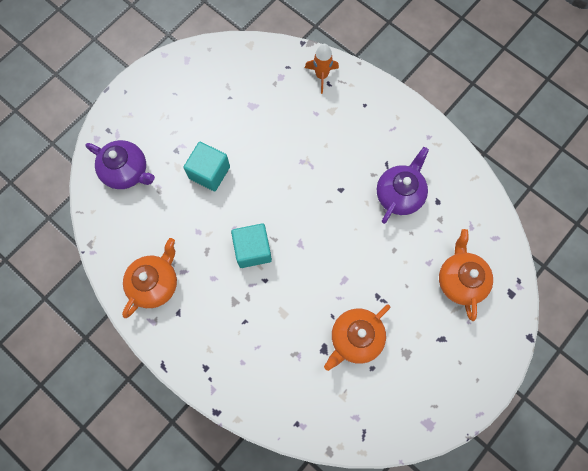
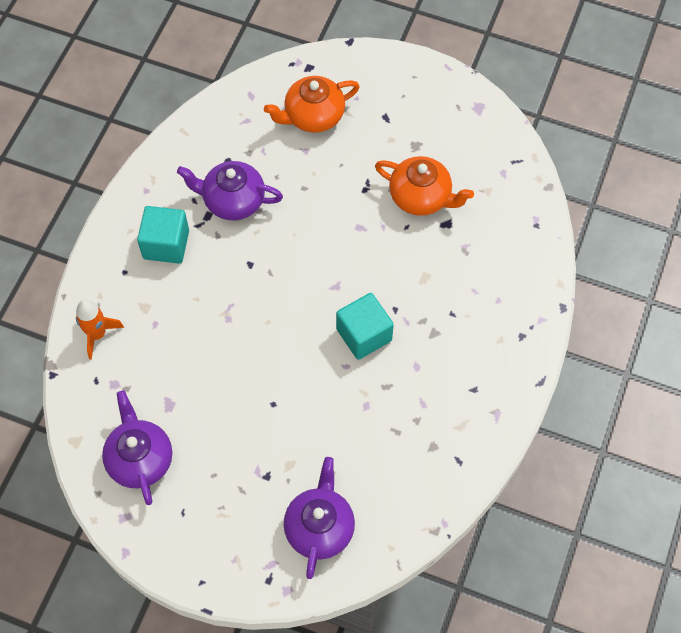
camera: 110 degrees left, 10 degrees down
(155, 283) = (450, 430): orange teapot -> none
(209, 172) = (283, 422): turquoise cube -> turquoise cube (166, 244)
(221, 78) = (140, 459): none -> purple teapot

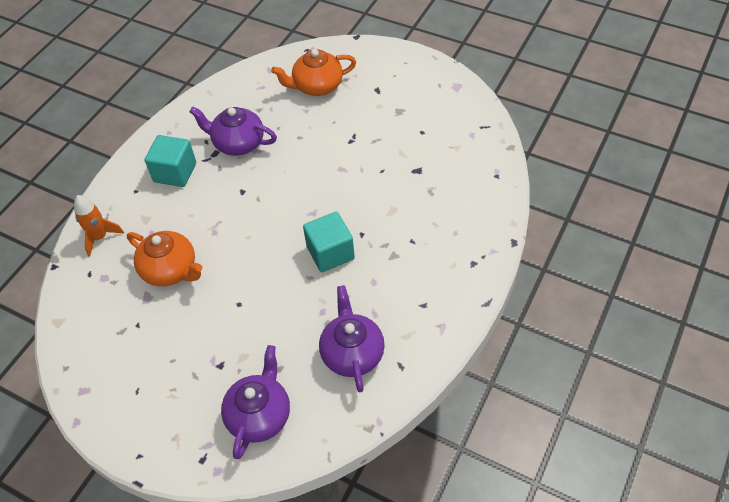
camera: 10 degrees right, 10 degrees down
(140, 459) = (110, 341): purple teapot -> purple teapot (352, 353)
(421, 197) = (398, 149): orange teapot -> orange teapot (171, 270)

